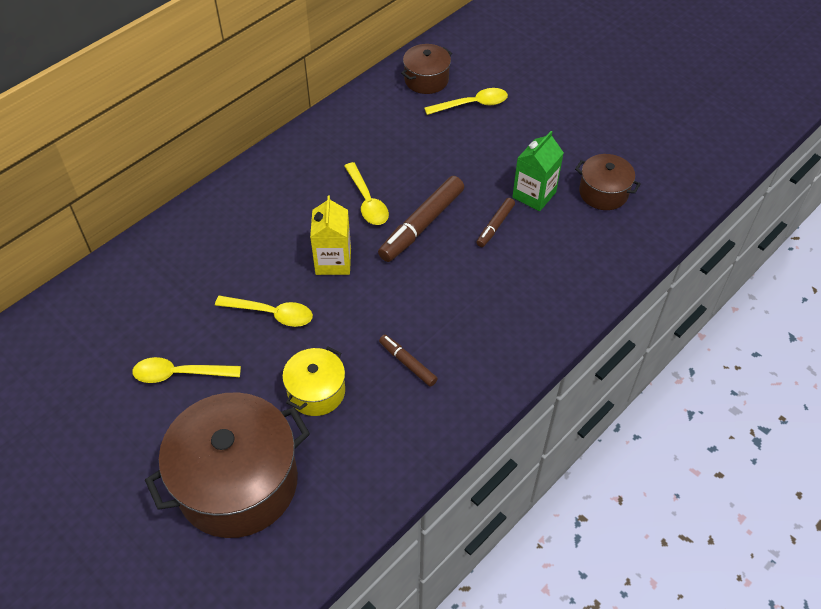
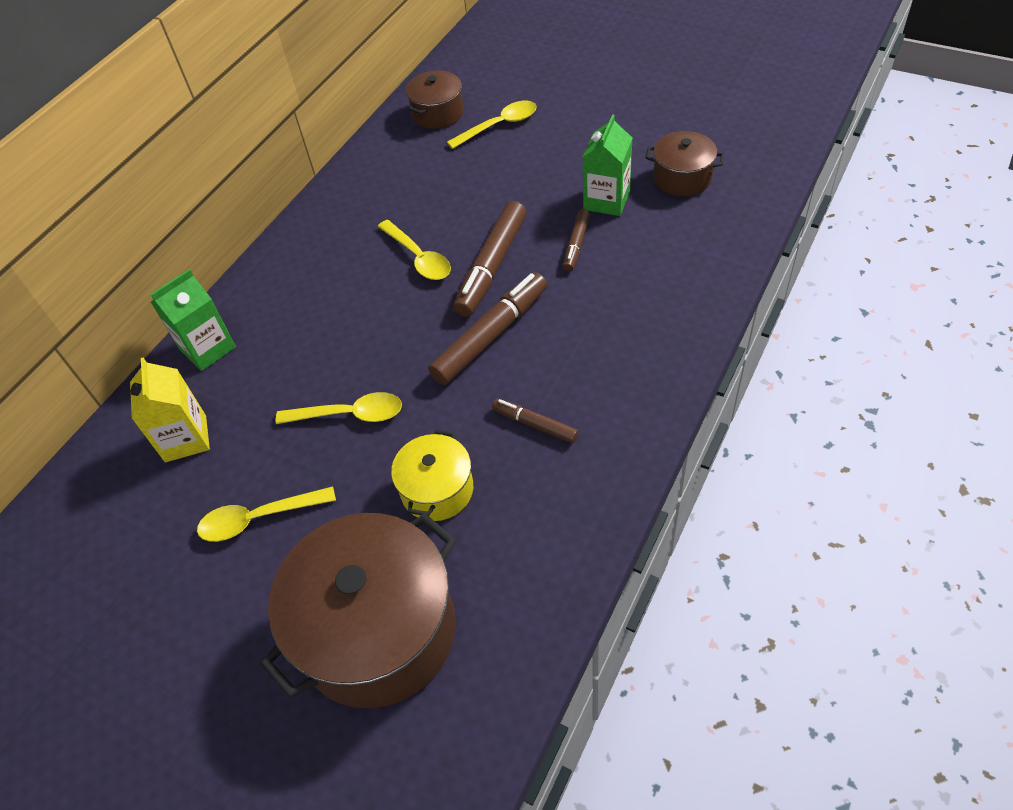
camera: 10 degrees left, 0 degrees up
(183, 230) = (207, 348): none -> green carton
(333, 261) = (403, 334): yellow carton -> yellow carton (186, 438)
(400, 282) = (491, 335): none -> brown marker

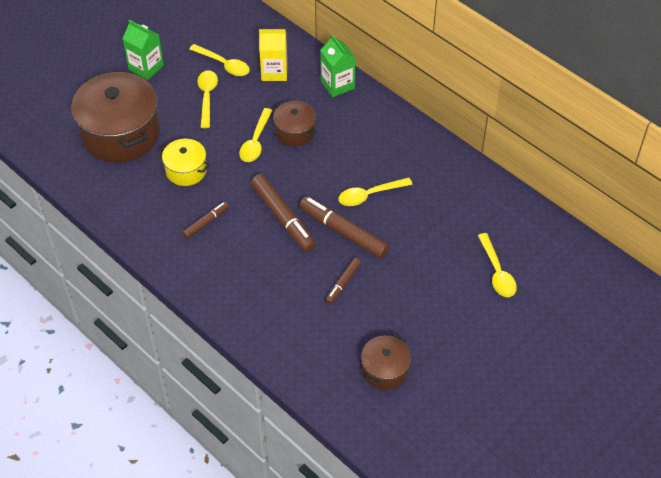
camera: 100 degrees right, 0 degrees up
(173, 520) = (224, 64): none -> yellow spoon
(438, 113) = (528, 236): brown pot -> brown pot (295, 132)
(576, 245) = (343, 283): brown marker -> brown marker turned 90 degrees counterclockwise
(606, 200) = (380, 315): green carton -> green carton (146, 67)

